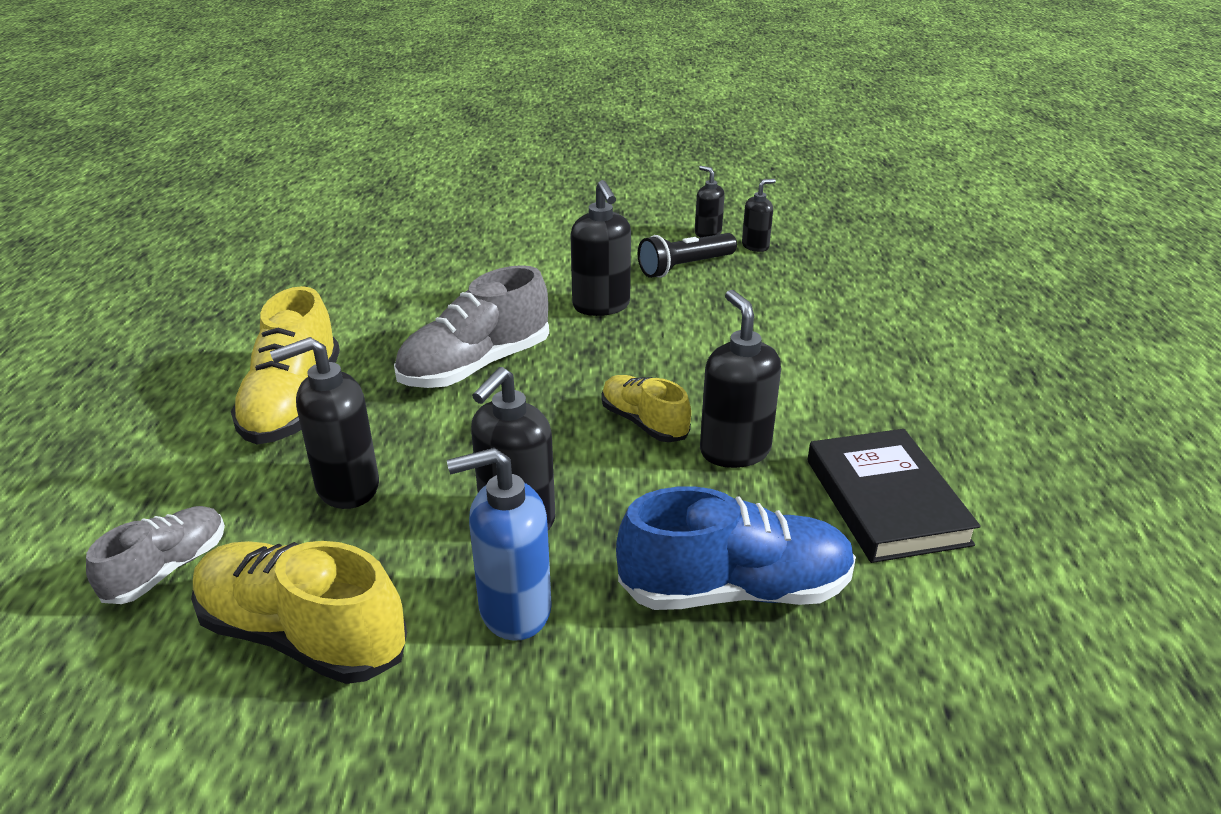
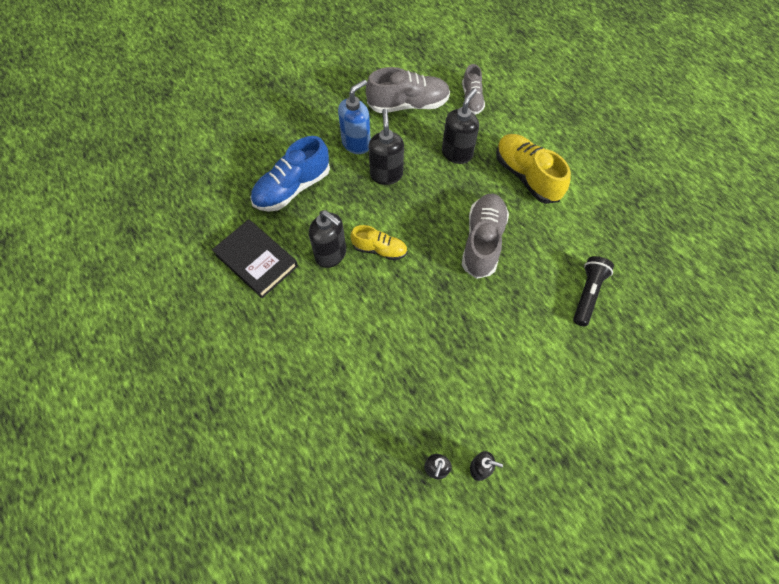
camera: 145 degrees right, 30 degrees up
(302, 635) = (408, 104): yellow shoe -> grey shoe
(601, 306) = (471, 328): black soap dispenser -> none
(684, 267) = (460, 405): black flashlight -> black flashlight (587, 294)

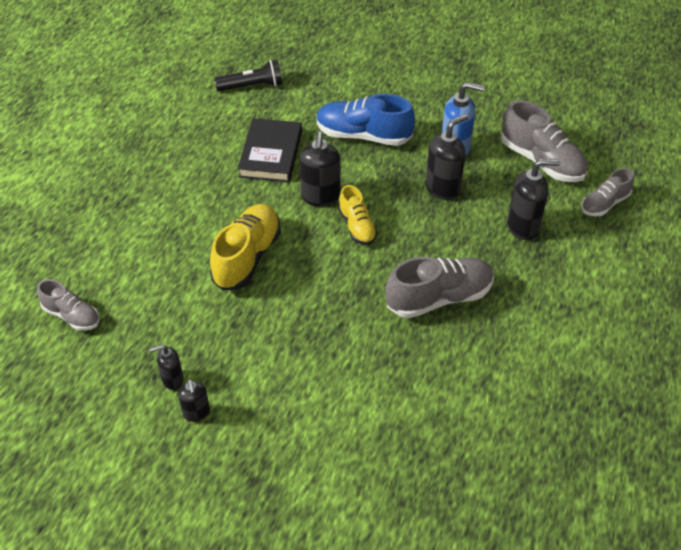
camera: 55 degrees right, 15 degrees down
(312, 517) = (72, 316): none -> grey shoe
(526, 176) = (555, 295): yellow shoe -> yellow shoe (247, 257)
(587, 294) = (460, 416): black flashlight -> black flashlight (252, 86)

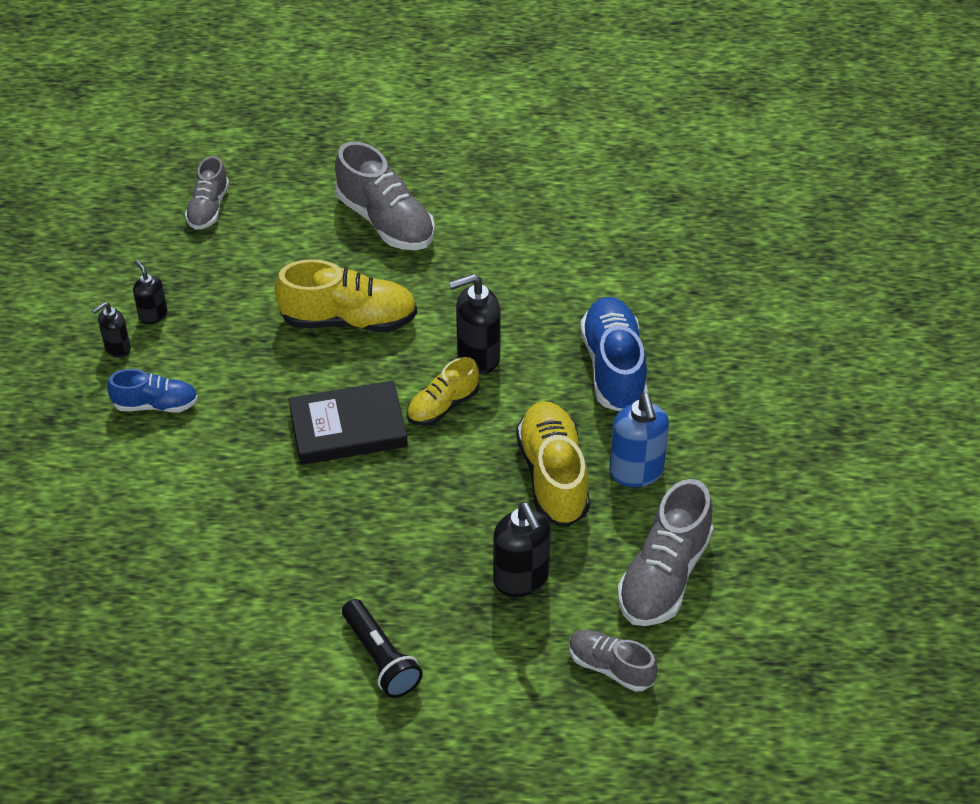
camera: 70 degrees right, 0 degrees up
(252, 86) = (649, 230): black flashlight -> black flashlight (381, 658)
(271, 154) = (531, 287): black book -> black book (348, 428)
(273, 398) = (156, 404): none -> blue shoe
(439, 298) = (357, 517): grey shoe -> grey shoe (386, 221)
(443, 188) = (553, 476): black soap dispenser -> yellow shoe

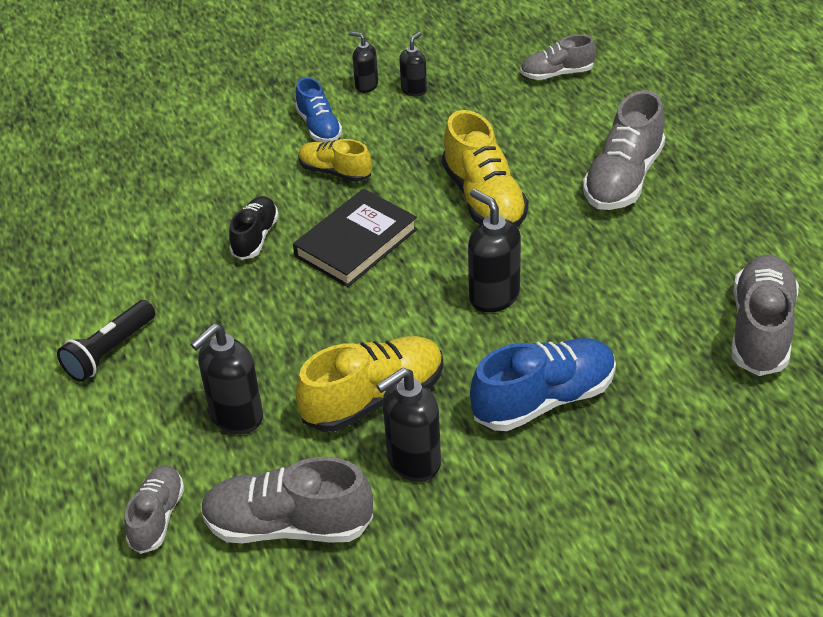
camera: 70 degrees right, 5 degrees down
(290, 501) = (255, 237): none -> black shoe
(348, 428) = (356, 243): black book -> black book turned 75 degrees clockwise
(442, 406) = (417, 293): yellow shoe -> yellow shoe (335, 172)
(611, 214) = (761, 329): none -> grey shoe
(636, 472) = (413, 461): blue soap dispenser -> black soap dispenser

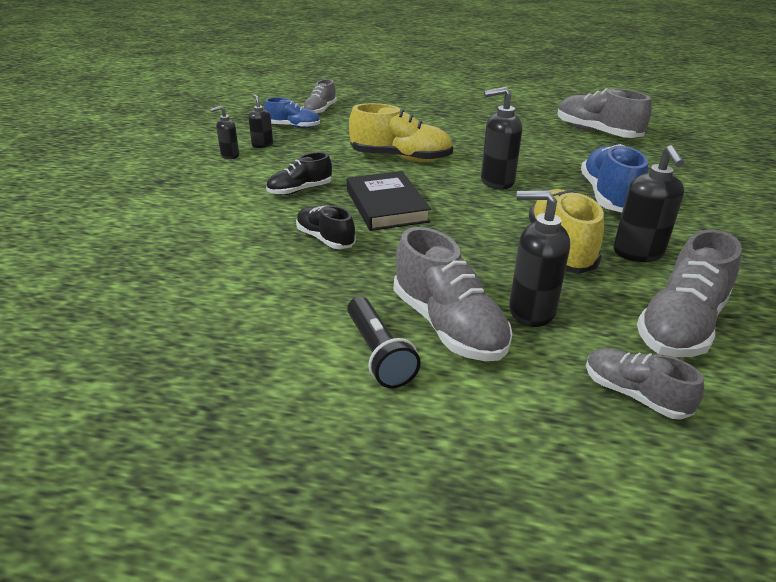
camera: 60 degrees left, 10 degrees down
(236, 416) = (531, 311): black soap dispenser -> black soap dispenser turned 120 degrees clockwise
(319, 127) = (242, 181): blue shoe -> blue shoe (293, 127)
(335, 172) = (300, 190): yellow shoe -> black shoe
(623, 179) = (436, 123): grey shoe -> grey shoe (448, 325)

